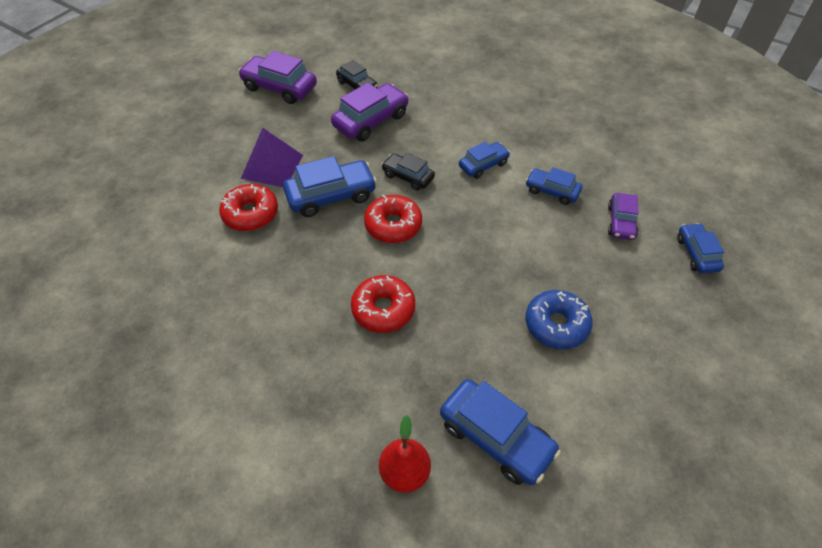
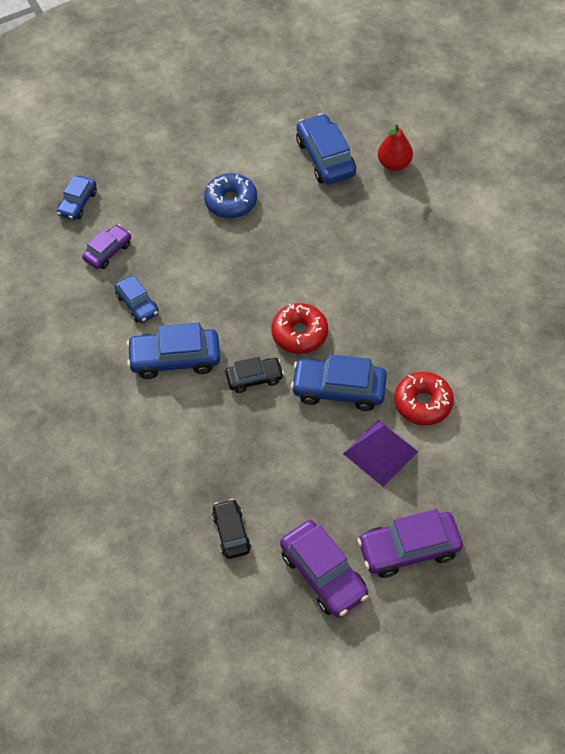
camera: 150 degrees left, 5 degrees up
(371, 120) = (247, 468): purple car -> purple car (409, 549)
(383, 309) = (350, 266): red donut -> none
(408, 176) = (254, 378): black car -> black car turned 75 degrees counterclockwise
(483, 165) = (175, 359): blue car -> blue car, size x1.64

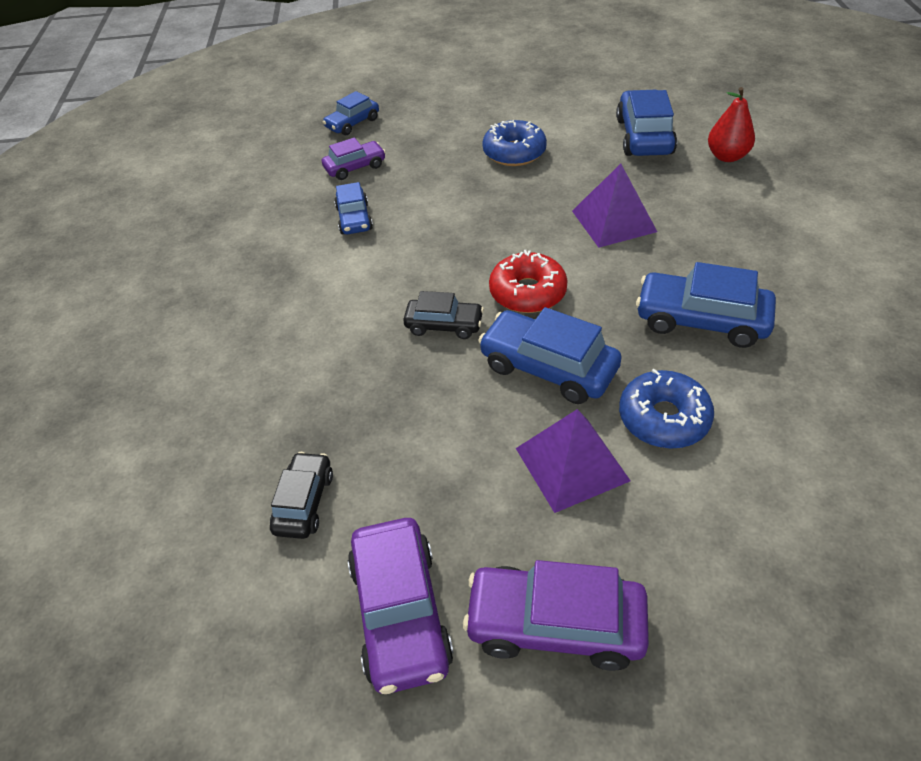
camera: 25 degrees right, 10 degrees down
(175, 359) = (361, 280): blue car -> blue car (701, 320)
(334, 251) = (613, 221): none -> purple pyramid
(423, 403) = (663, 418): red donut -> blue donut

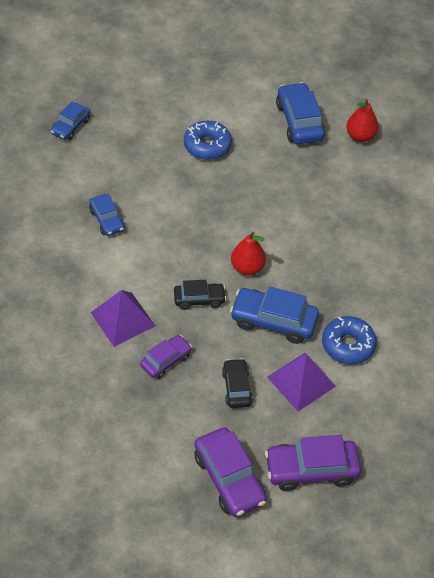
camera: 20 degrees left, 5 degrees up
(304, 502) = (153, 429): black car -> black car (237, 388)
(355, 167) = (89, 171): purple car -> purple car (166, 361)
(527, 292) = (247, 267): red donut -> red pear
(613, 221) = (292, 202): purple pyramid -> purple pyramid (122, 319)
(701, 320) = (360, 275): blue car -> none

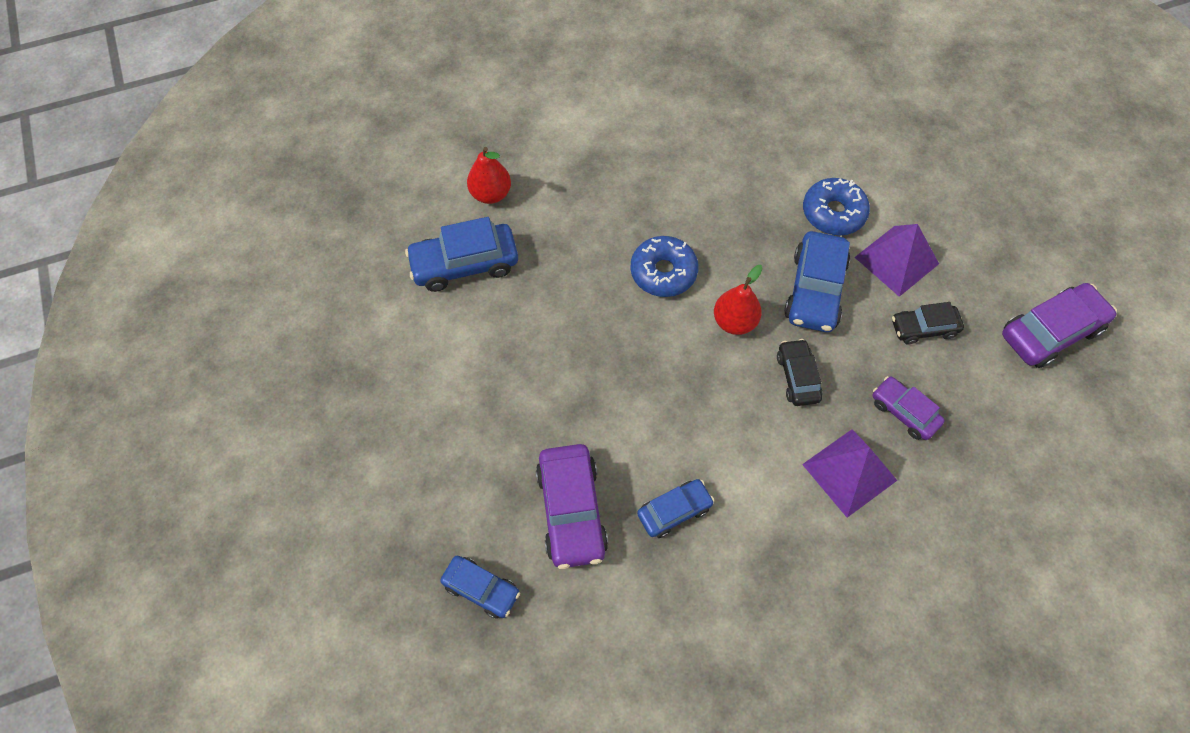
camera: 90 degrees left, 10 degrees up
(207, 146) = (516, 380): blue donut -> blue donut (663, 272)
(311, 469) = (1011, 250): purple car -> purple car (571, 511)

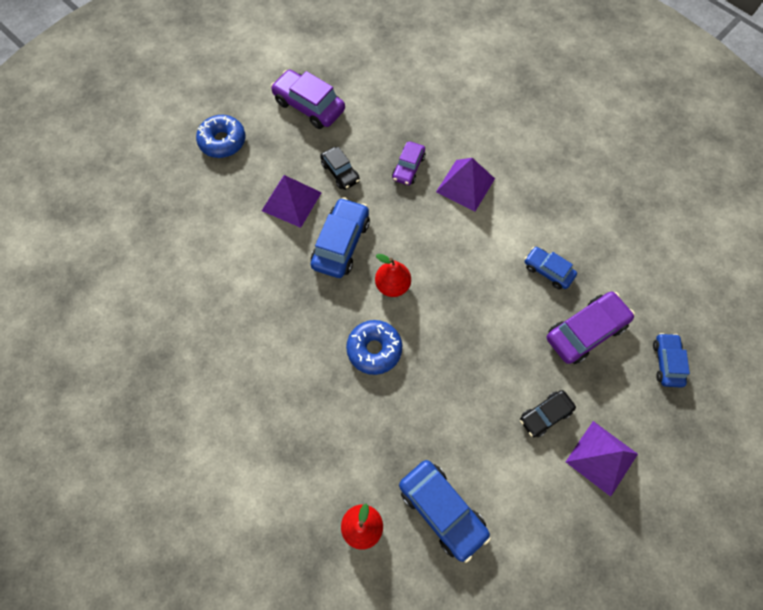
camera: 115 degrees left, 5 degrees up
(421, 442) = (601, 458): none -> purple pyramid
(797, 377) = (415, 233): black car -> black car (545, 415)
(814, 290) = (341, 243): blue car -> blue car turned 60 degrees counterclockwise
(833, 213) = (266, 252): blue donut -> blue donut (223, 141)

